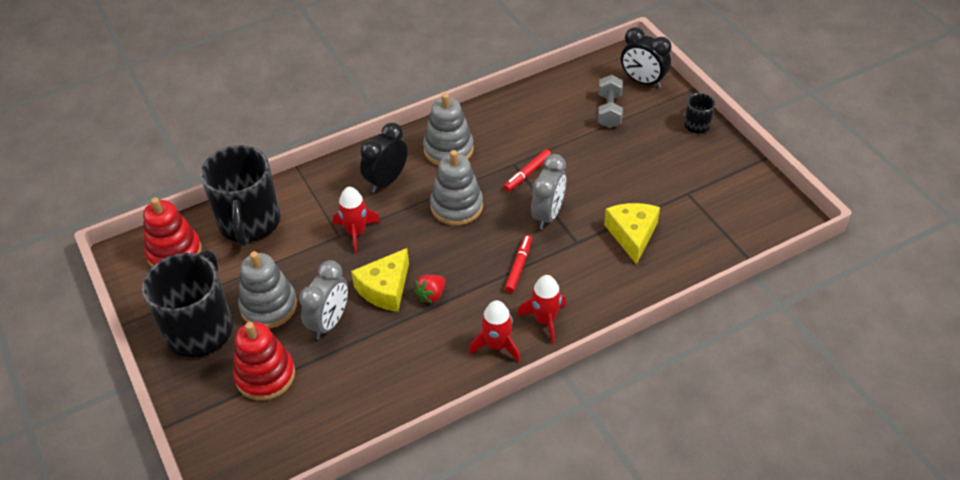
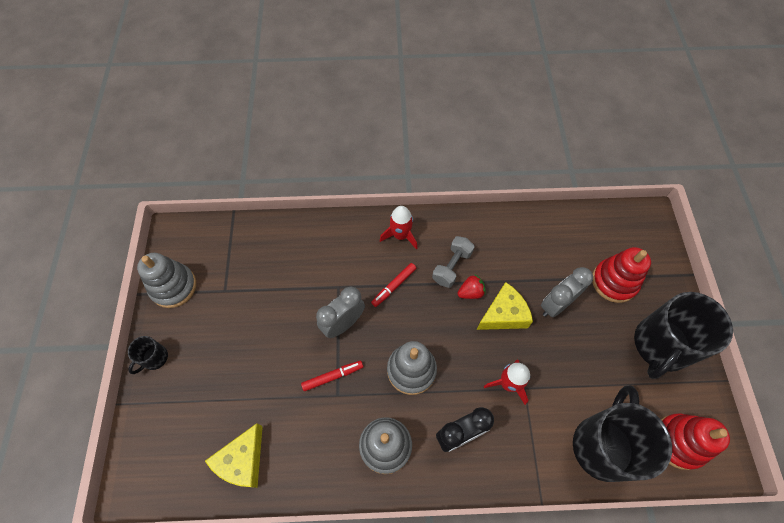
camera: 155 degrees left, 15 degrees up
(269, 306) = (601, 341): grey stacking toy -> grey stacking toy (173, 287)
(497, 345) = (443, 232): red rocket -> none
(609, 111) = (211, 417): grey dumbbell -> grey dumbbell (452, 267)
(632, 235) = (294, 273): yellow cheese -> yellow cheese (242, 461)
(643, 81) = (150, 442): black clock -> none

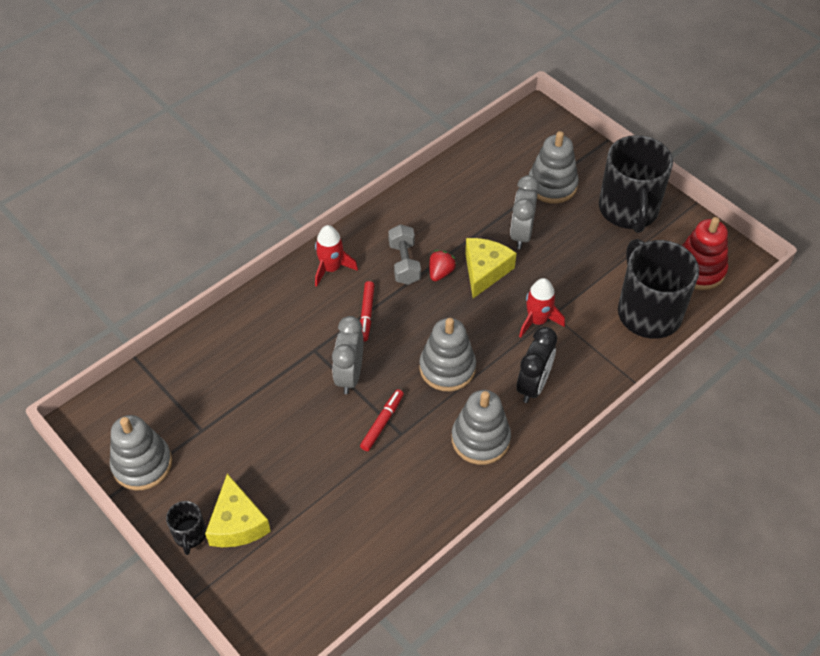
camera: 40 degrees left, 10 degrees down
(242, 461) = (366, 545): yellow cheese -> yellow cheese (237, 523)
(614, 282) = (552, 185): red stacking toy -> grey stacking toy

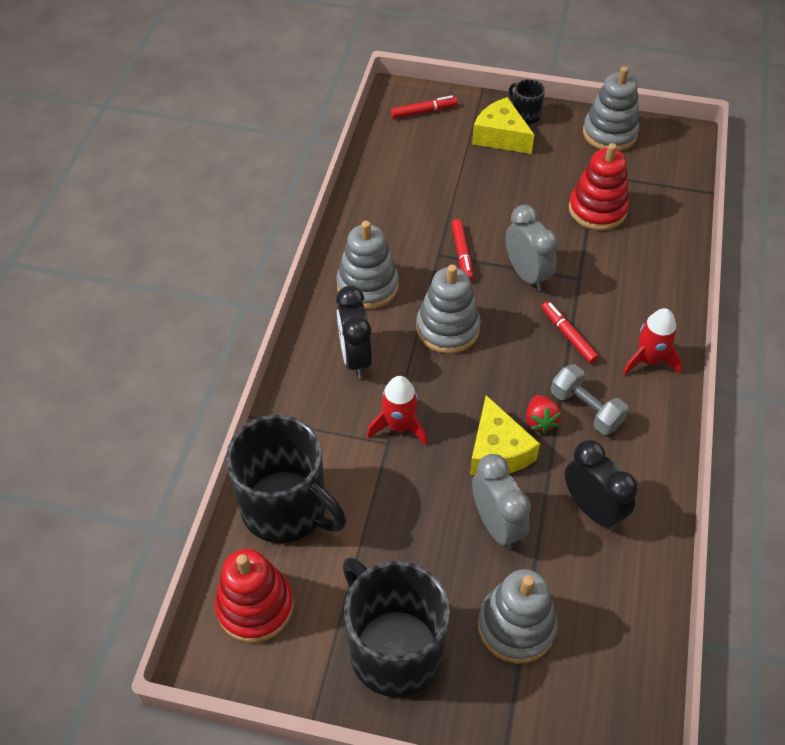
camera: 145 degrees right, 0 degrees up
(238, 397) = (597, 210): none -> red stacking toy
(277, 604) = (424, 111): none -> red marker
(456, 212) = (592, 508): none -> black clock

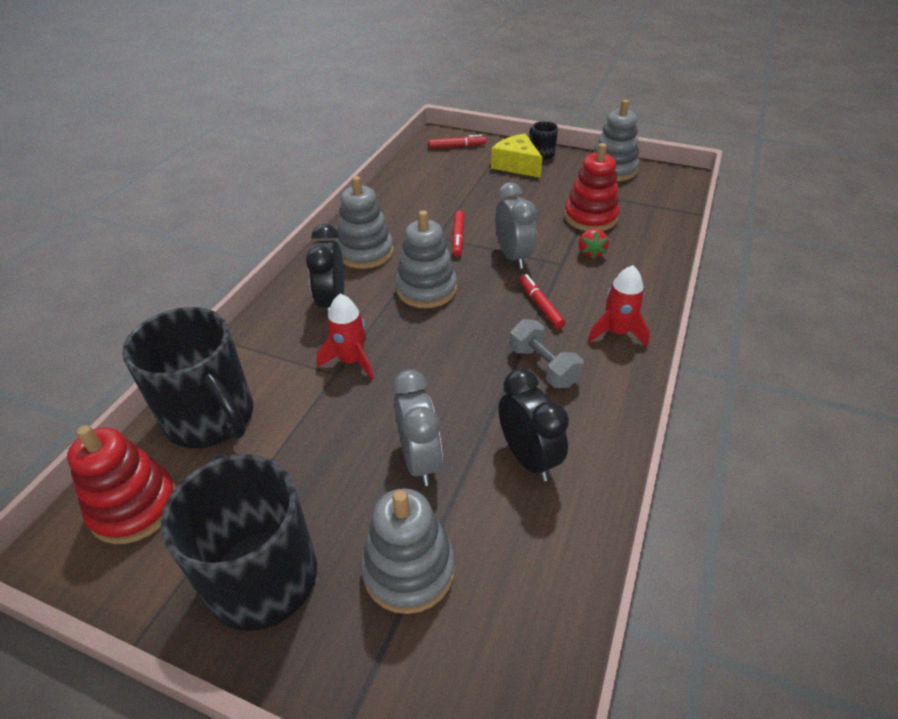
camera: 10 degrees right, 10 degrees down
(497, 451) = (442, 393): yellow cheese -> none
(540, 421) = (494, 371): red strawberry -> red strawberry (590, 253)

